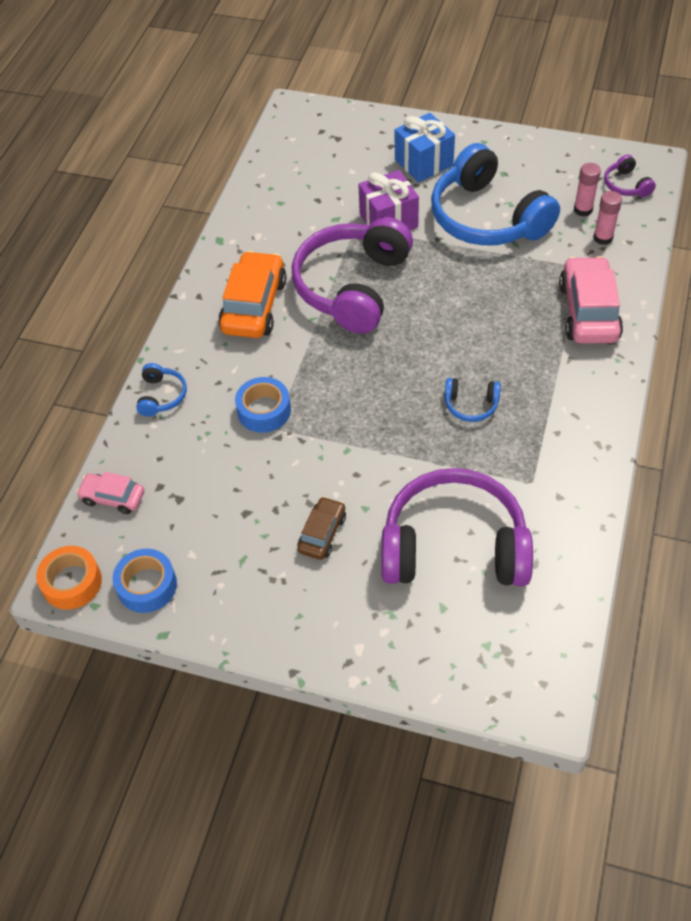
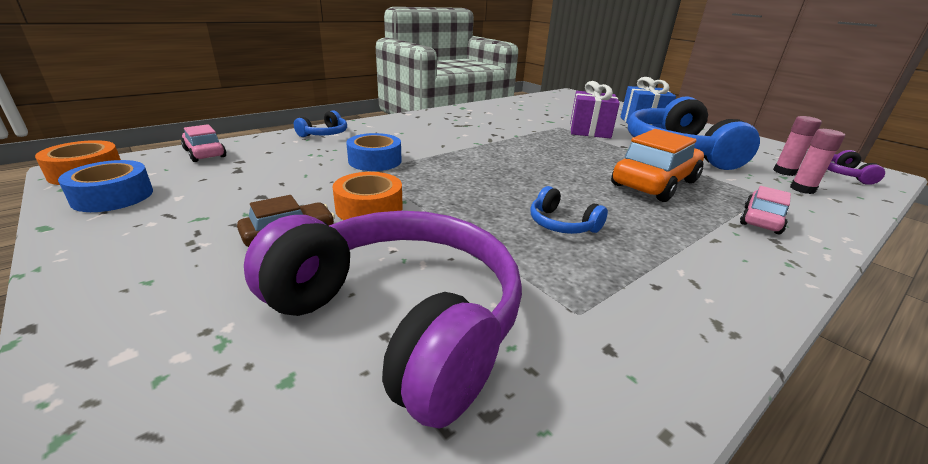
camera: 30 degrees right, 25 degrees down
(254, 306) = (445, 128): orange car -> orange car (654, 183)
(335, 473) = (369, 208): none -> orange tape
(352, 286) = (527, 142): purple headphones -> none
(588, 311) = (761, 220): pink car -> pink car, size x0.55

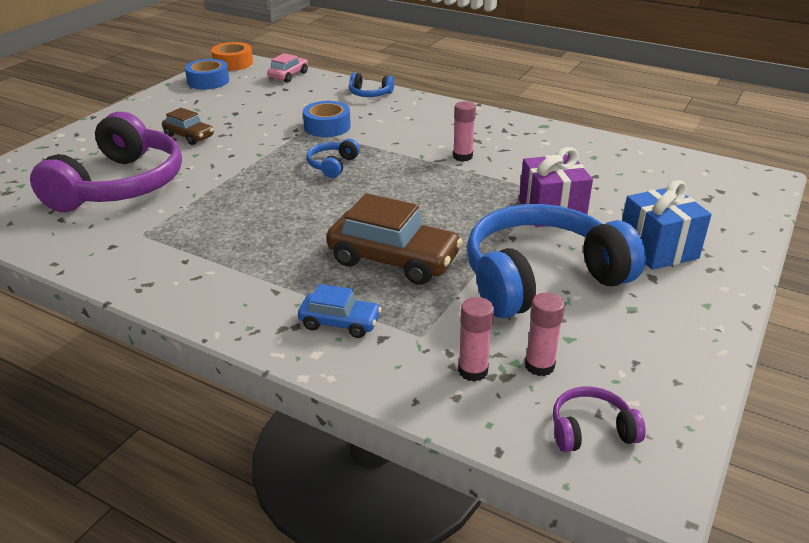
camera: 70 degrees right, 5 degrees up
(369, 208) = (240, 147): orange tape -> none
(491, 133) = (462, 156): none -> pink glue stick
(562, 224) = (260, 218): blue headphones -> blue headphones (332, 165)
(654, 183) = (393, 260): orange car -> brown car
(761, 220) = (340, 323): pink car -> blue car

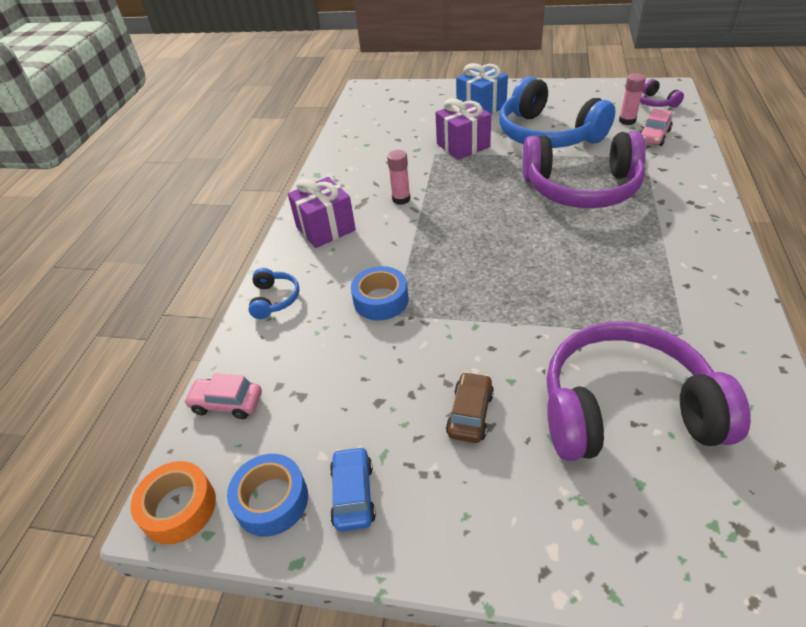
camera: 105 degrees left, 10 degrees up
(332, 165) = (465, 264): blue headphones -> none
(340, 323) = (667, 187): blue car -> blue car (353, 494)
(393, 260) = (581, 188): brown car -> purple headphones
(444, 119) = (325, 228): none -> purple gift
(473, 371) = (653, 136): pink glue stick -> pink car

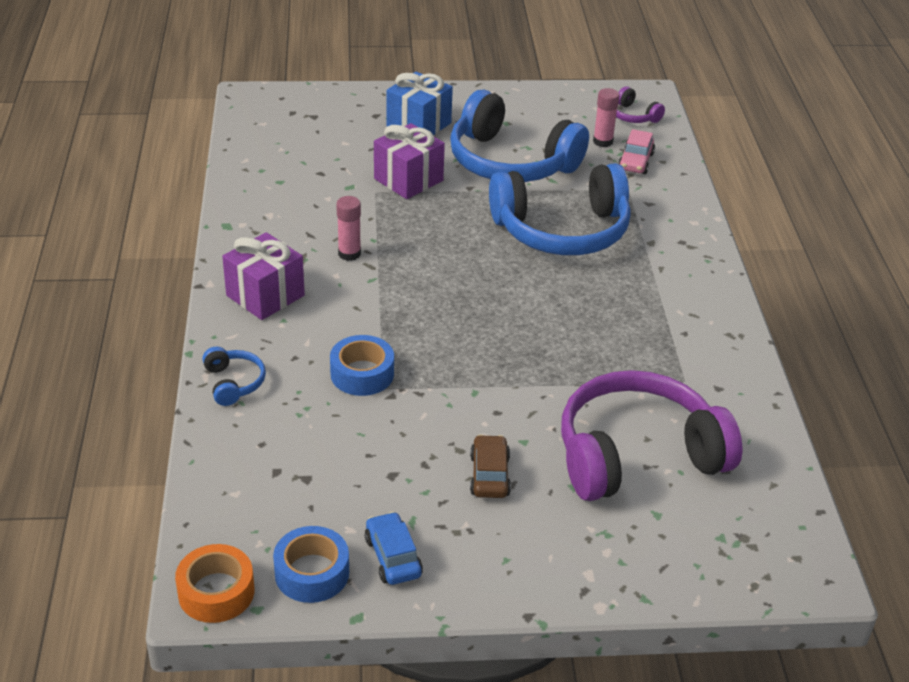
camera: 20 degrees left, 5 degrees down
(227, 403) = (224, 494): pink car -> none
(581, 188) = (562, 230): purple headphones -> blue headphones

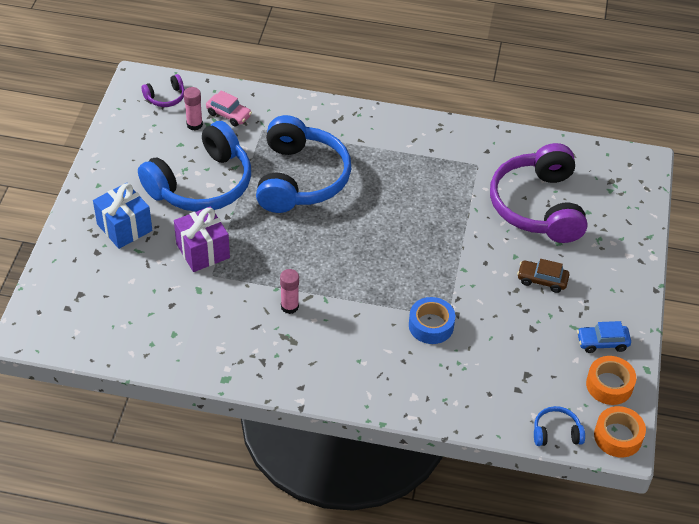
camera: 75 degrees left, 10 degrees up
(233, 383) = (423, 401): blue headphones -> blue headphones (556, 433)
(265, 295) = (326, 367): purple gift -> none
(312, 573) = (609, 385): blue tape -> orange tape

